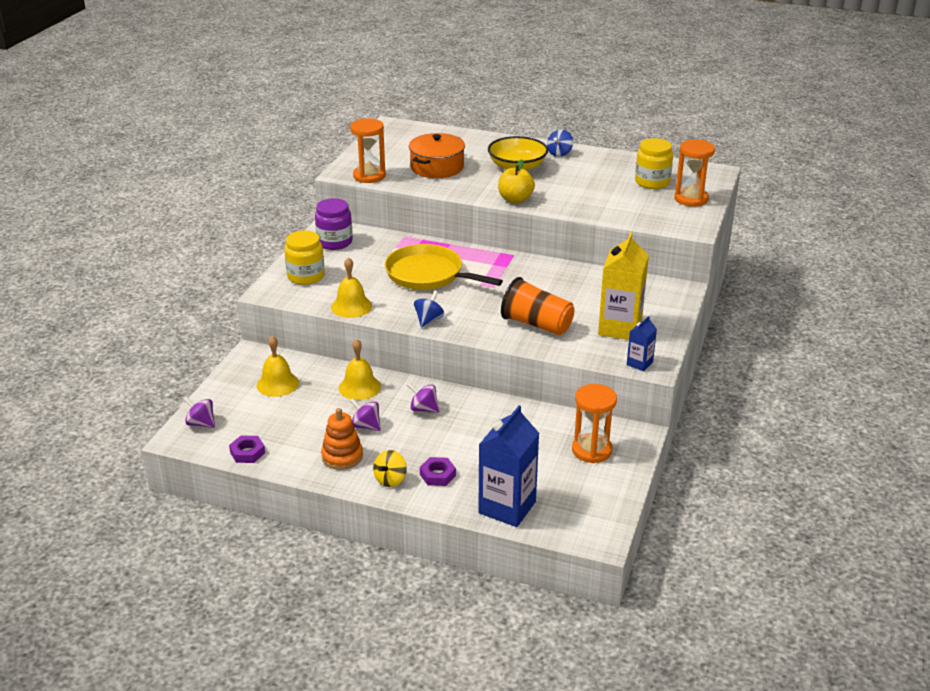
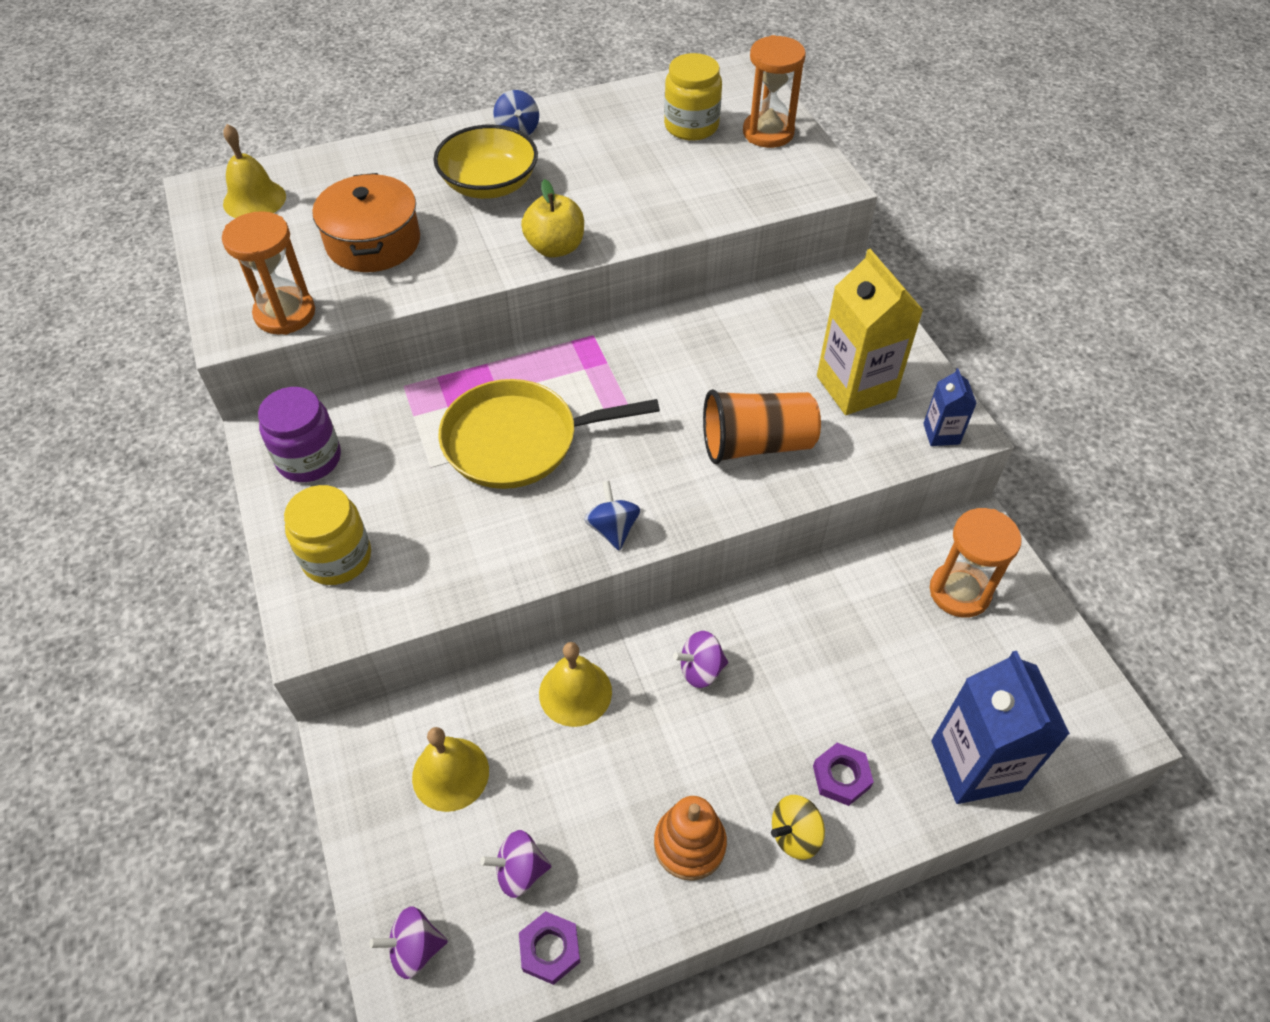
camera: 40 degrees left, 20 degrees up
(351, 306) = (474, 575): yellow bell -> yellow bell (254, 200)
(366, 426) = (660, 759): purple spinning top -> purple spinning top (519, 871)
(390, 479) = (795, 835): yellow spinning top -> yellow spinning top turned 75 degrees clockwise

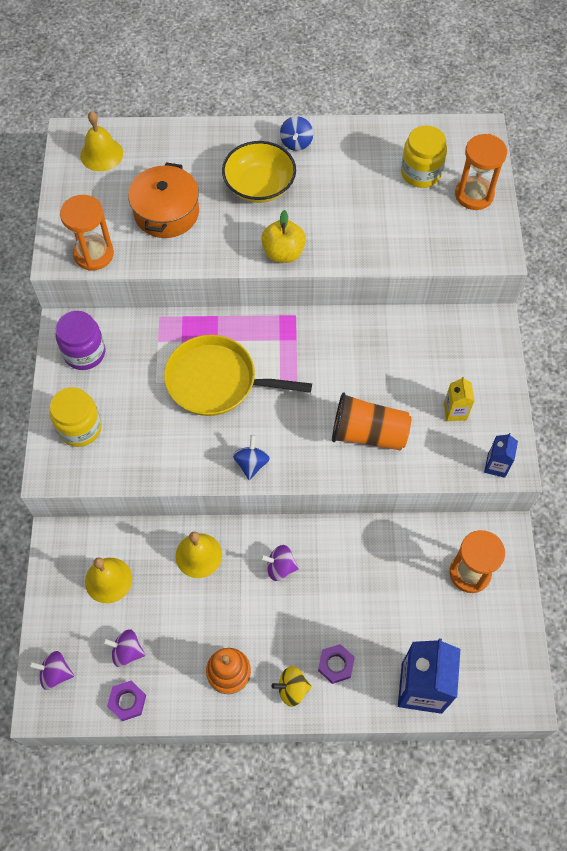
camera: 20 degrees right, 10 degrees up
(855, 387) = (455, 411): yellow carton -> yellow carton, size x0.50

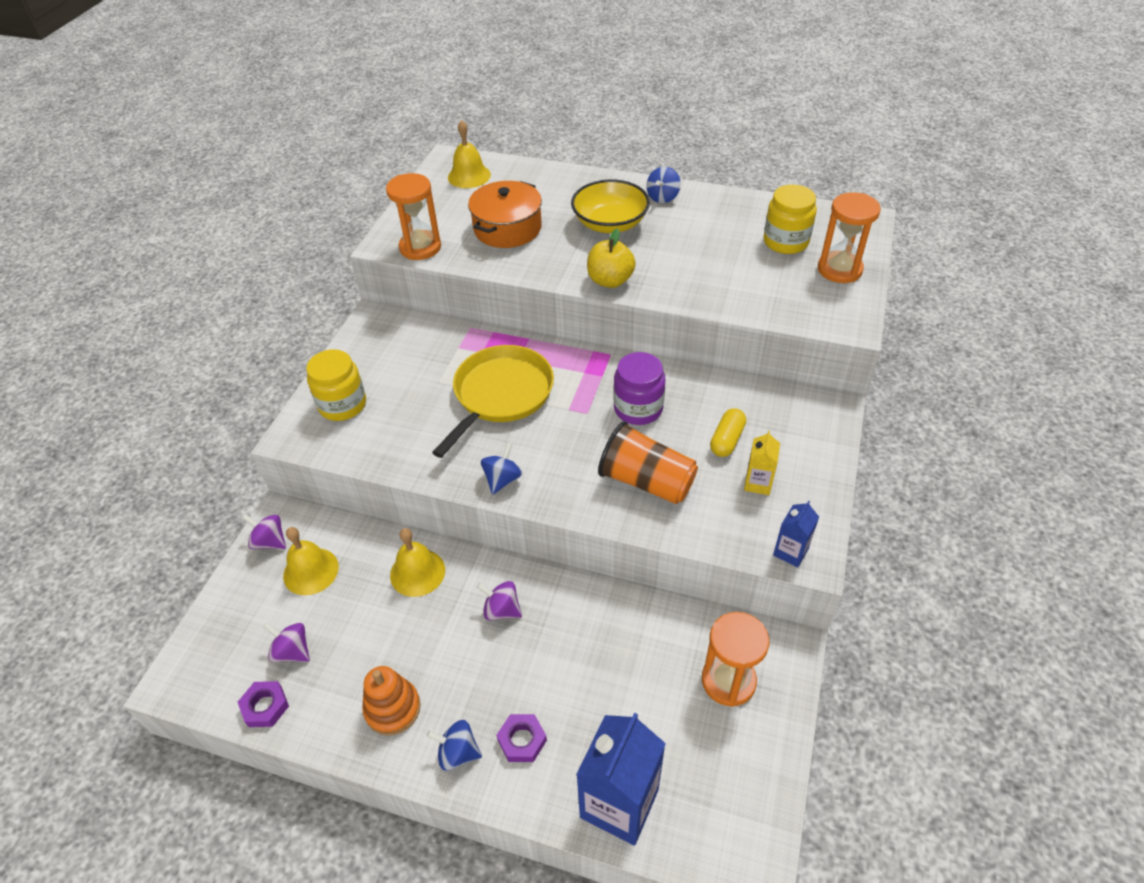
camera: 20 degrees right, 15 degrees down
(55, 673) = (206, 651): purple spinning top -> purple spinning top (270, 541)
(84, 353) = (382, 342): purple jar -> purple jar (638, 408)
(216, 381) = (501, 394): yellow pan -> yellow pan turned 90 degrees clockwise
(292, 689) = (457, 753): yellow spinning top -> blue spinning top
(419, 377) = (727, 440): none -> yellow capsule

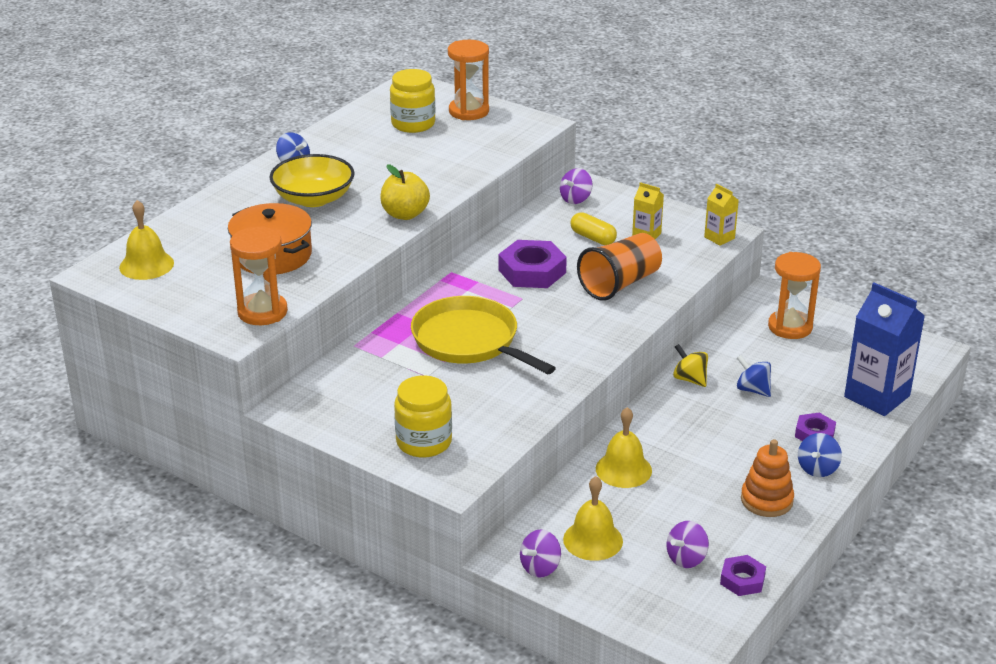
camera: 75 degrees left, 15 degrees down
(501, 610) = (685, 425): purple spinning top -> purple spinning top (575, 199)
(502, 479) = (582, 356): blue spinning top -> blue spinning top (752, 390)
(584, 598) = (690, 379): none -> yellow spinning top
(638, 408) = (532, 271): purple jar -> purple nut
(790, 552) = (719, 238): blue carton -> yellow carton

